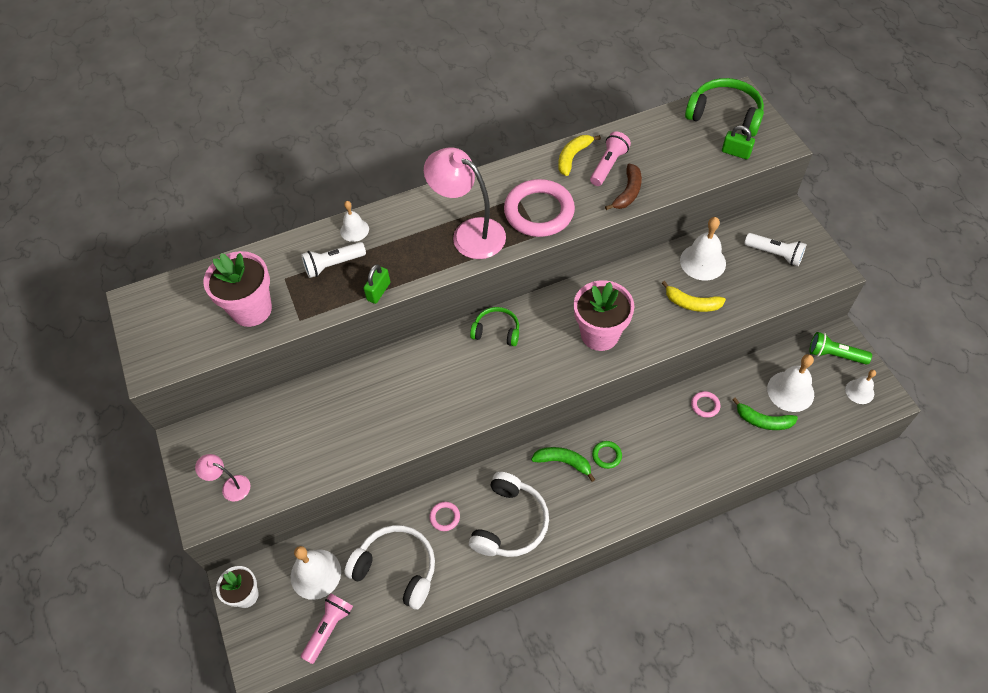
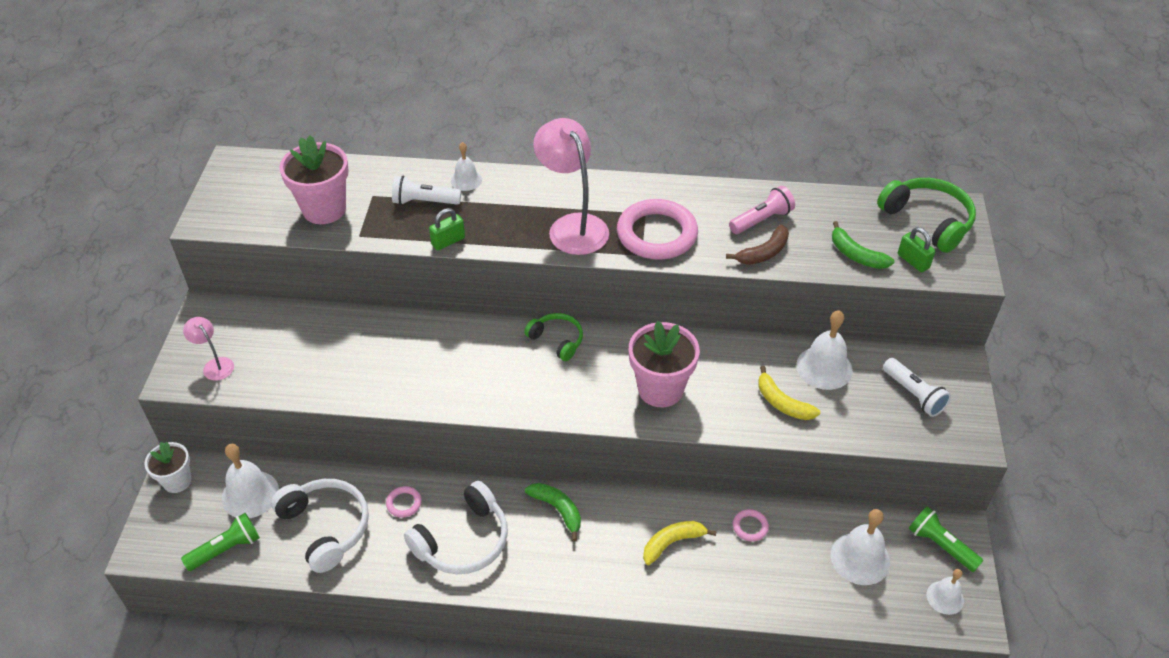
camera: 25 degrees right, 10 degrees down
(329, 628) = (227, 549): pink flashlight -> green flashlight
(573, 157) = (730, 198): yellow banana -> yellow banana (673, 543)
(606, 455) = (607, 525): green ring -> none
(763, 420) = (806, 573): green banana -> green banana (856, 254)

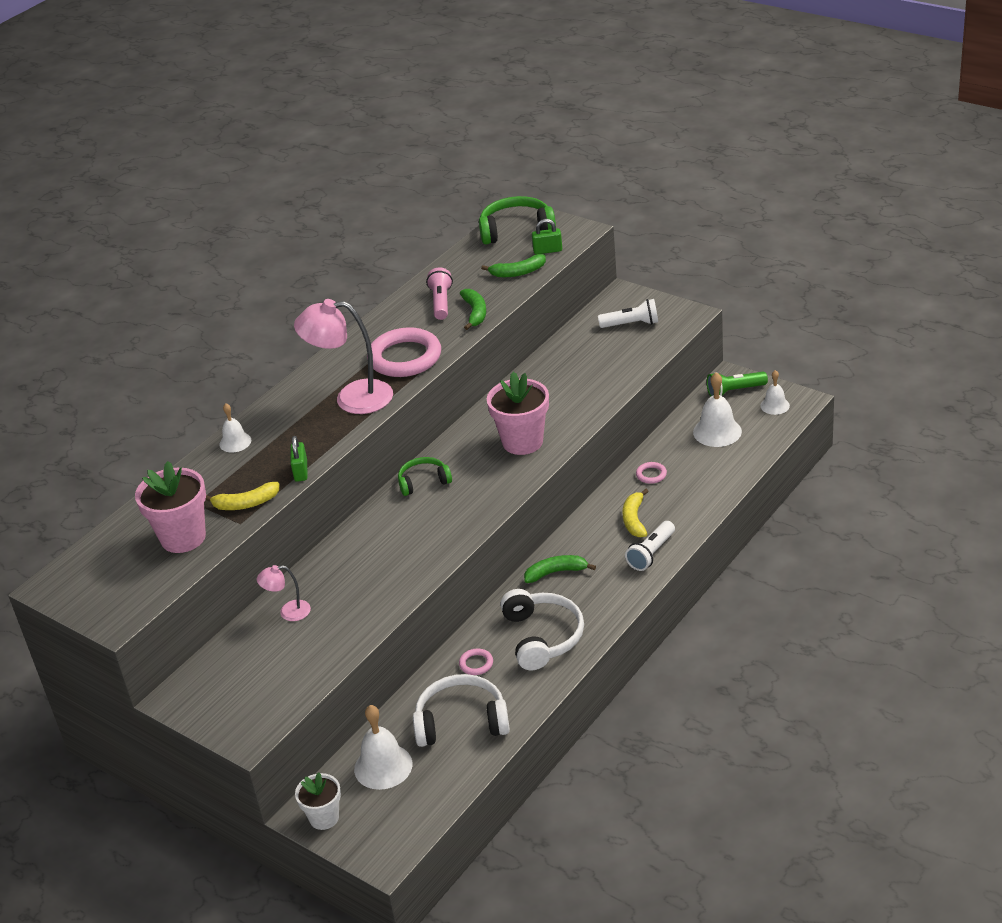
camera: 55 degrees left, 10 degrees down
(215, 365) = (256, 705): pink lamp -> pink lamp (288, 612)
(227, 549) = (432, 796): green flashlight -> none
(424, 202) = (237, 473): white flashlight -> white flashlight (651, 554)
(763, 253) = (475, 313): brown banana -> green banana
(782, 402) = (587, 386): yellow banana -> yellow banana (245, 504)
(824, 367) = (573, 355): white bell -> none

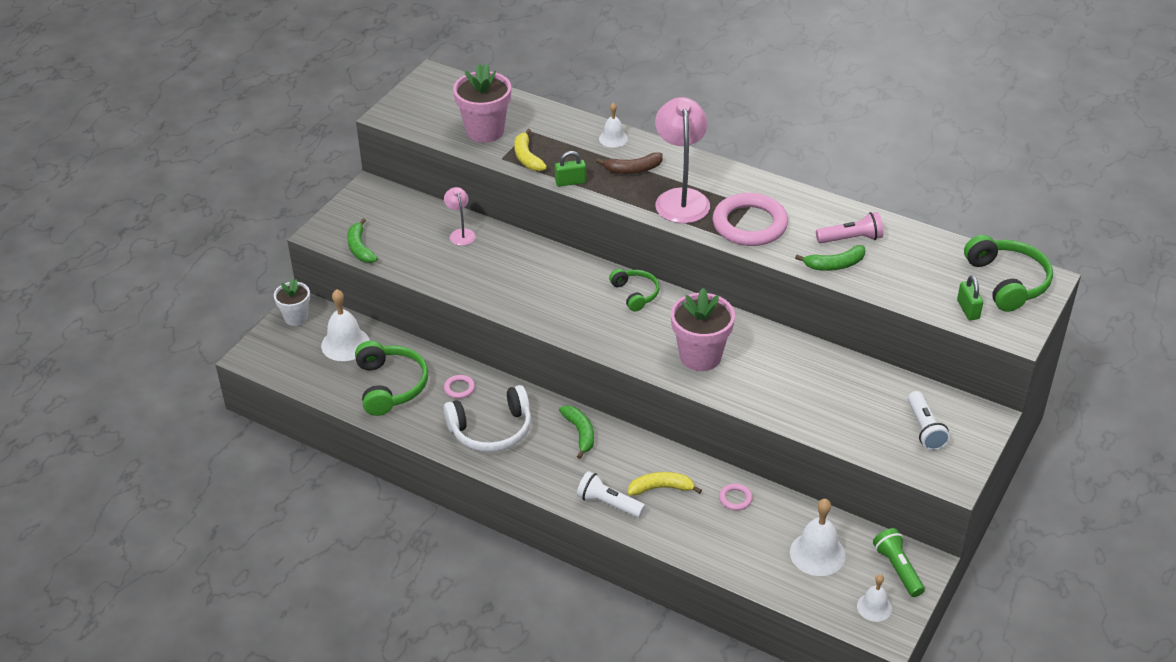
camera: 80 degrees right, 5 degrees up
(294, 429) = (632, 169): none -> brown banana
(461, 721) = (391, 386): white headphones -> green headphones
(517, 272) = (918, 289): green banana -> green banana (360, 248)

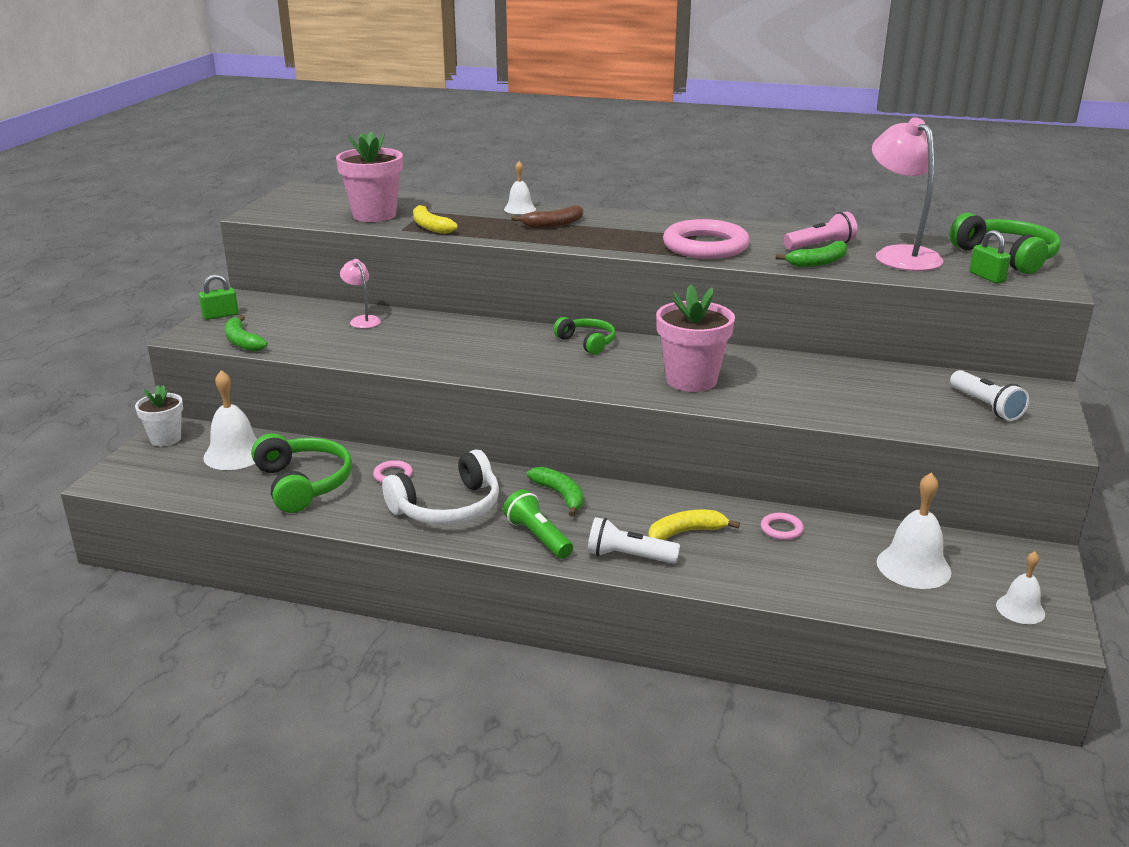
camera: 15 degrees left, 15 degrees down
(570, 182) = (488, 237): green padlock -> green padlock (220, 315)
(681, 198) = (618, 237): pink lamp -> pink lamp (900, 255)
(897, 569) = (1017, 566): green flashlight -> green flashlight (538, 537)

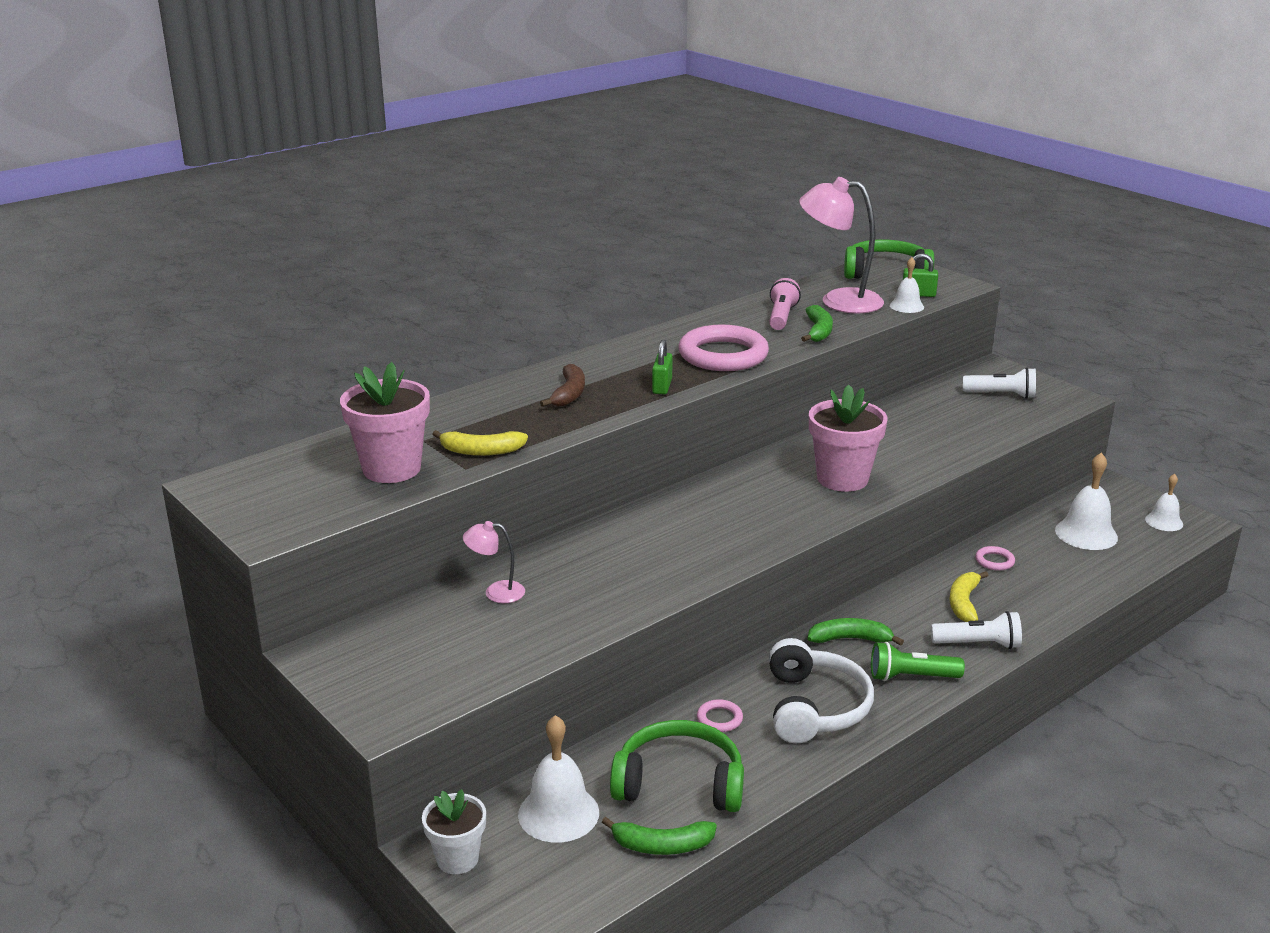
camera: 55 degrees left, 0 degrees up
(220, 315) = (349, 682): green padlock -> green padlock (662, 386)
(242, 342) = (455, 686): green banana -> green banana (661, 845)
(520, 209) = (496, 394): white bell -> white bell (906, 306)
(587, 342) = (710, 494): green headphones -> none
(628, 556) = (979, 644): white flashlight -> white flashlight turned 135 degrees counterclockwise

